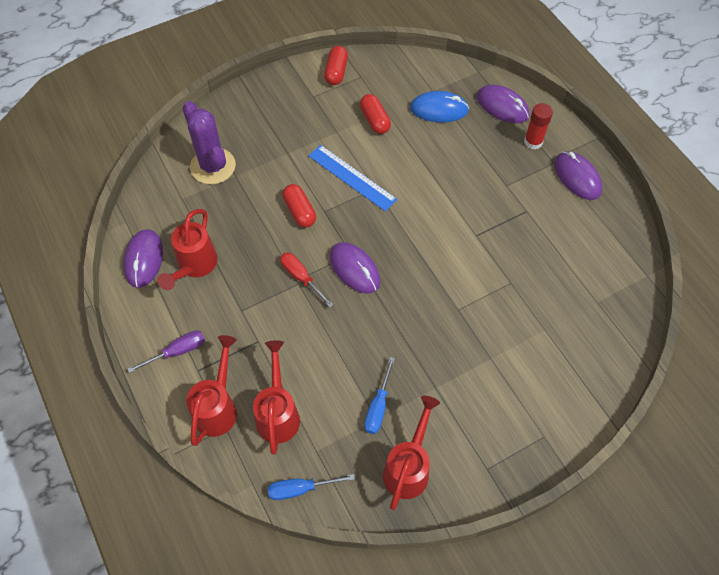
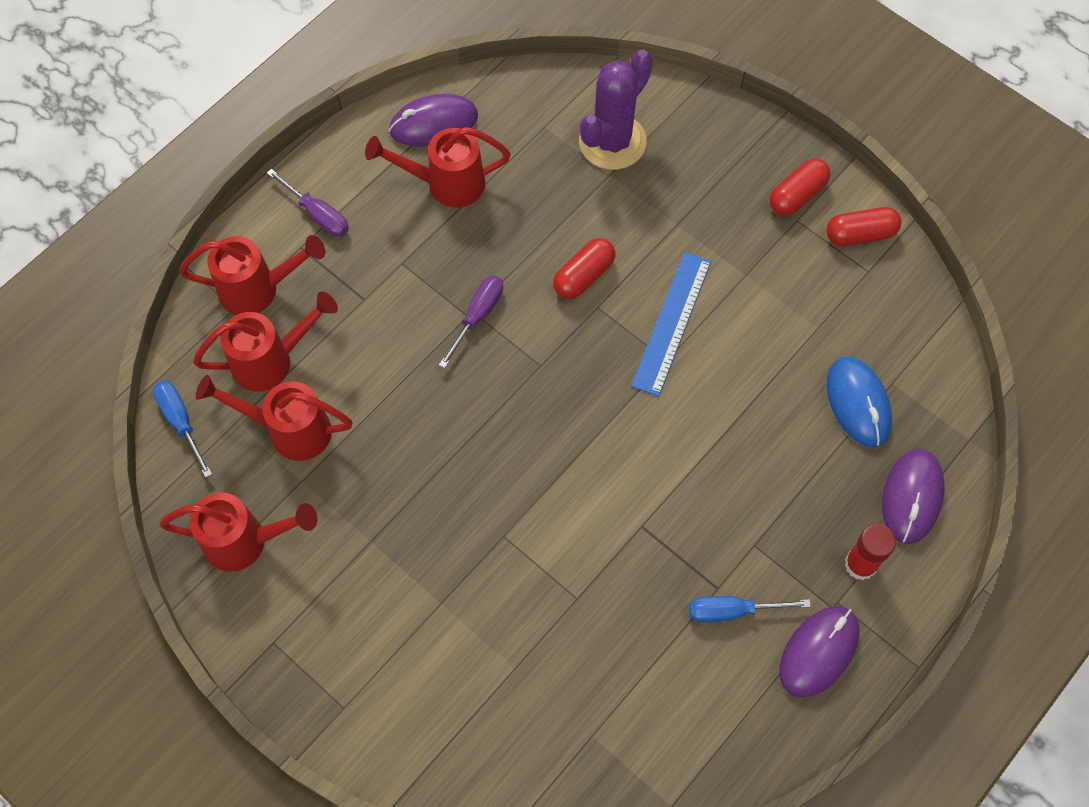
camera: 70 degrees right, 5 degrees up
(301, 277) = (478, 316): red screwdriver -> purple screwdriver
(336, 416) = (289, 430): none -> red watering can
(354, 269) = (517, 378): purple mouse -> none
(374, 120) = (792, 318): red capsule -> red capsule (797, 195)
(378, 407) = (319, 477): blue screwdriver -> blue screwdriver (732, 611)

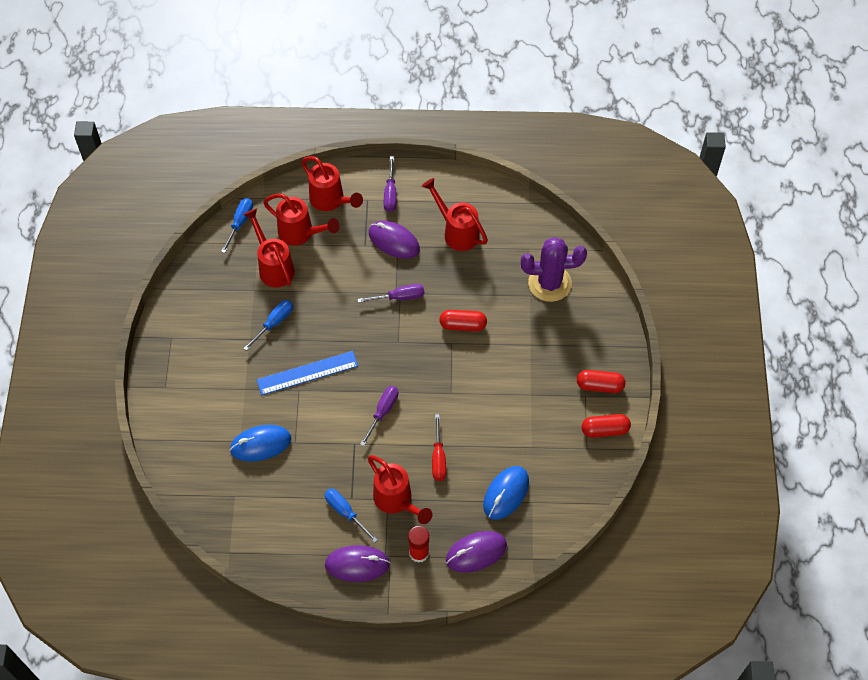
camera: 50 degrees right, 5 degrees down
(246, 541) = (207, 291): red watering can -> red watering can (397, 501)
(375, 492) = (274, 323): none -> blue screwdriver
(433, 123) = (484, 202): purple mouse -> purple mouse (394, 241)
(543, 644) = (260, 444): none -> blue mouse
(625, 458) = (383, 412): none -> purple screwdriver
(671, 323) = (473, 380): blue ruler -> blue ruler (307, 373)
(746, 442) = (438, 458): none -> red screwdriver
(860, 234) = (604, 430): red capsule -> red capsule turned 45 degrees counterclockwise

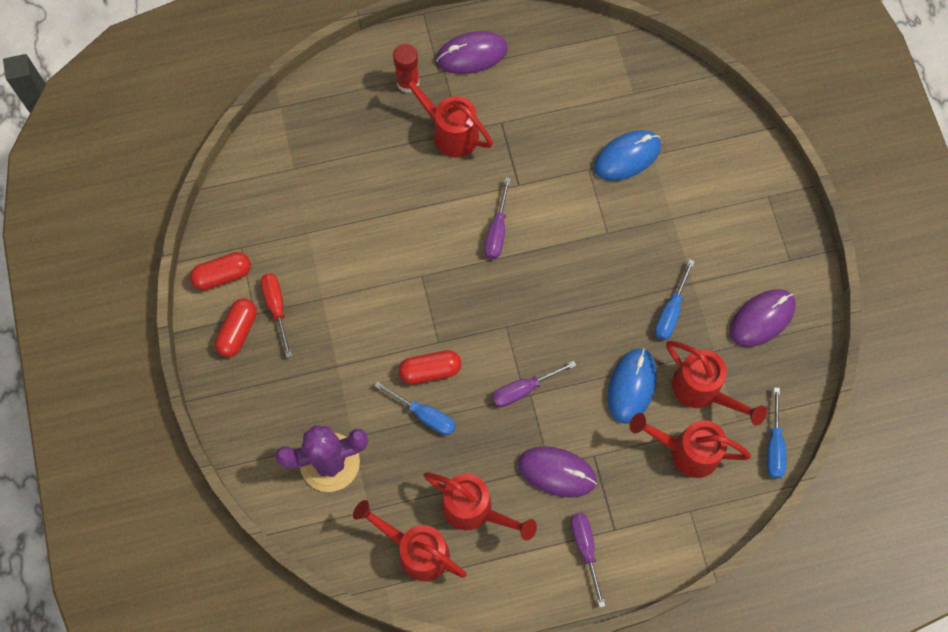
camera: 165 degrees right, 10 degrees up
(307, 373) = (605, 257): blue ruler -> none
(331, 201) = (664, 514): red watering can -> red watering can (415, 550)
(345, 512) = (503, 105): blue screwdriver -> blue screwdriver (425, 415)
(438, 458) = (415, 192): red screwdriver -> red screwdriver (276, 307)
(476, 552) = (344, 98): purple mouse -> purple mouse (762, 319)
(506, 493) = (326, 170): blue mouse -> blue mouse (631, 386)
(599, 386) = (238, 331): red capsule -> red capsule turned 60 degrees counterclockwise

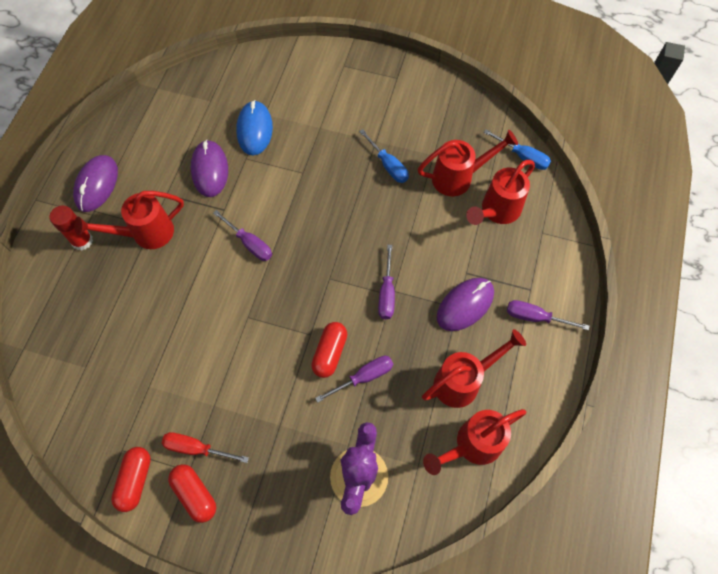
camera: 60 degrees left, 5 degrees down
(425, 415) = (364, 377): blue screwdriver -> purple screwdriver
(631, 386) = (428, 219): blue mouse -> none
(762, 319) = (428, 115): purple mouse -> purple mouse (210, 170)

